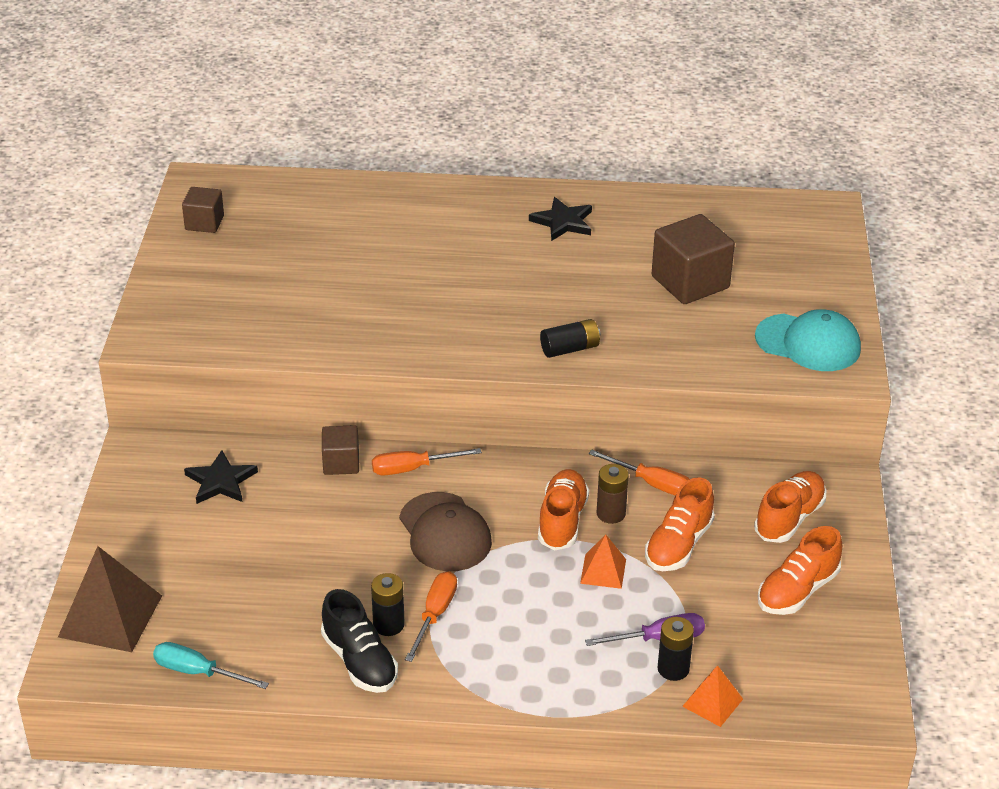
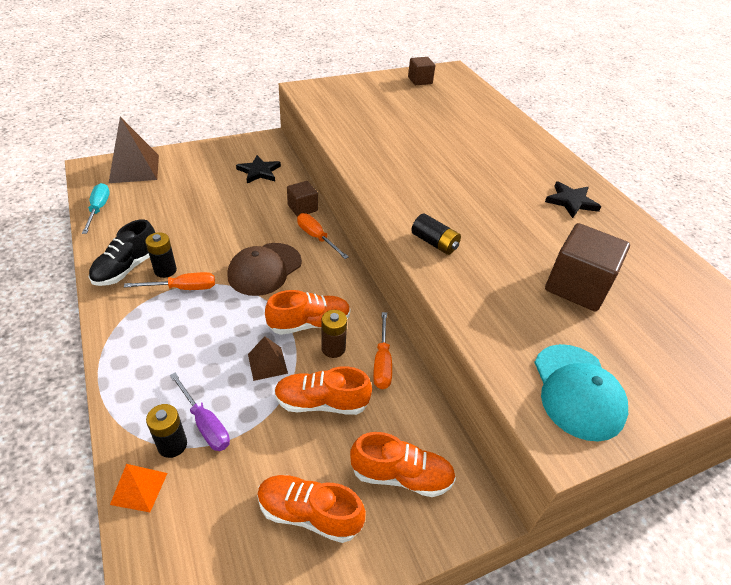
camera: 60 degrees right, 5 degrees up
(603, 571) = (267, 363): orange pyramid -> brown pyramid

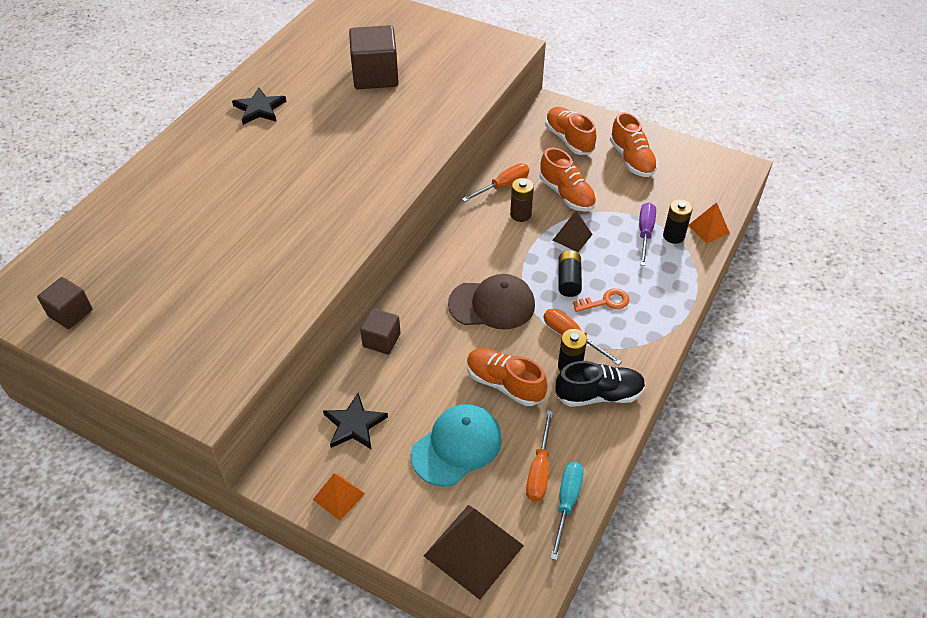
camera: 125 degrees left, 5 degrees up
(98, 209) = (566, 503): turquoise screwdriver -> turquoise screwdriver turned 150 degrees clockwise
(181, 330) = (606, 302): none -> orange key
(227, 149) = (339, 496): none -> orange pyramid
(309, 323) = (514, 240): orange shoe -> orange shoe (504, 384)
(316, 237) = (414, 300): orange screwdriver -> orange screwdriver (539, 470)
(434, 243) = (404, 153): black battery -> black battery (568, 280)
(577, 391) = (473, 51): turquoise cap -> turquoise cap (457, 446)

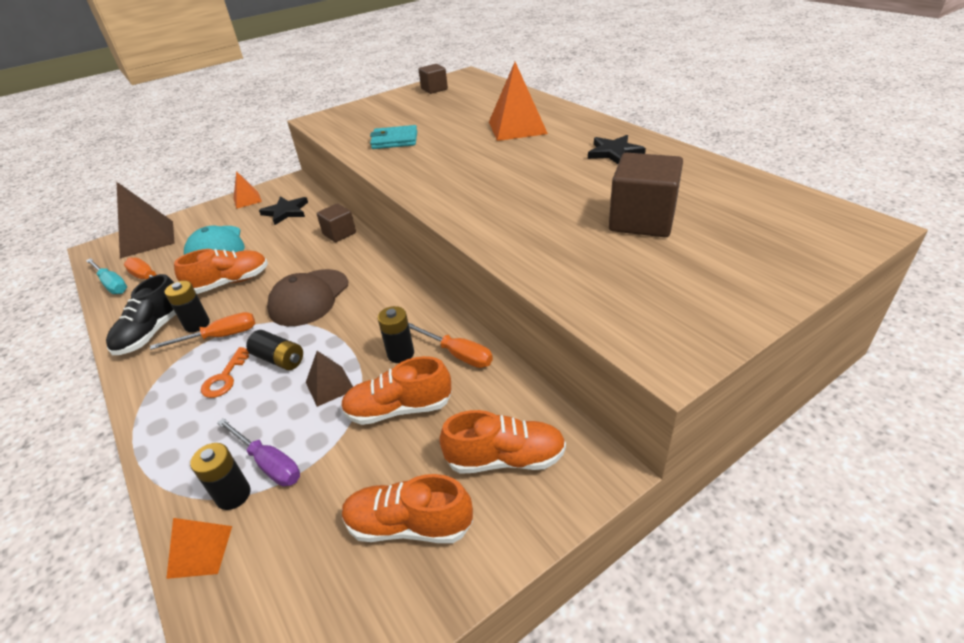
camera: 120 degrees right, 10 degrees down
(208, 186) = (517, 127): none -> orange pyramid
(263, 277) = (394, 140): none -> turquoise wallet
(503, 186) = (458, 354): orange screwdriver -> orange screwdriver turned 45 degrees counterclockwise
(520, 214) = (400, 354): brown battery -> black battery

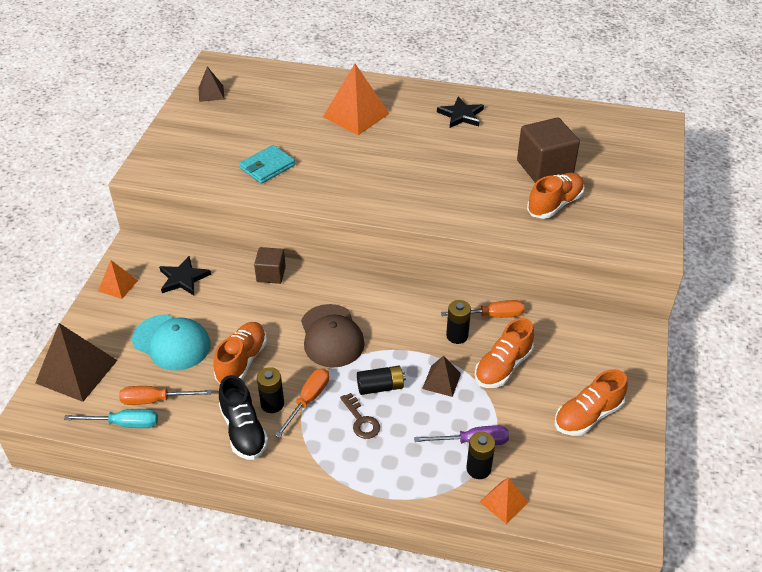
camera: 45 degrees left, 5 degrees up
(225, 377) = (361, 420): orange key -> brown key
(434, 89) = (211, 93): brown cube -> brown pyramid
(505, 458) = (591, 355): orange shoe -> orange shoe (554, 204)

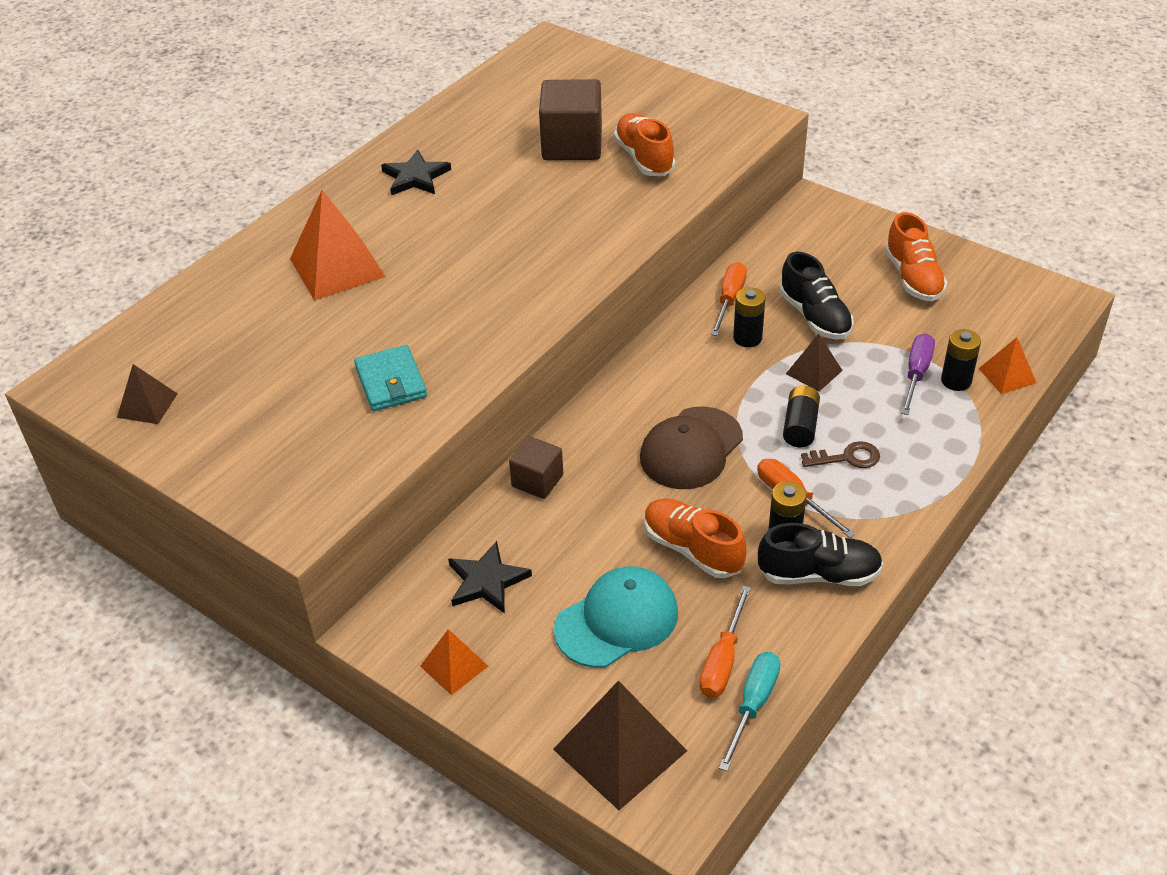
camera: 65 degrees left, 0 degrees up
(331, 336) = (691, 448): brown cap -> brown cap turned 120 degrees clockwise
(503, 367) = (815, 316): orange shoe -> black shoe

